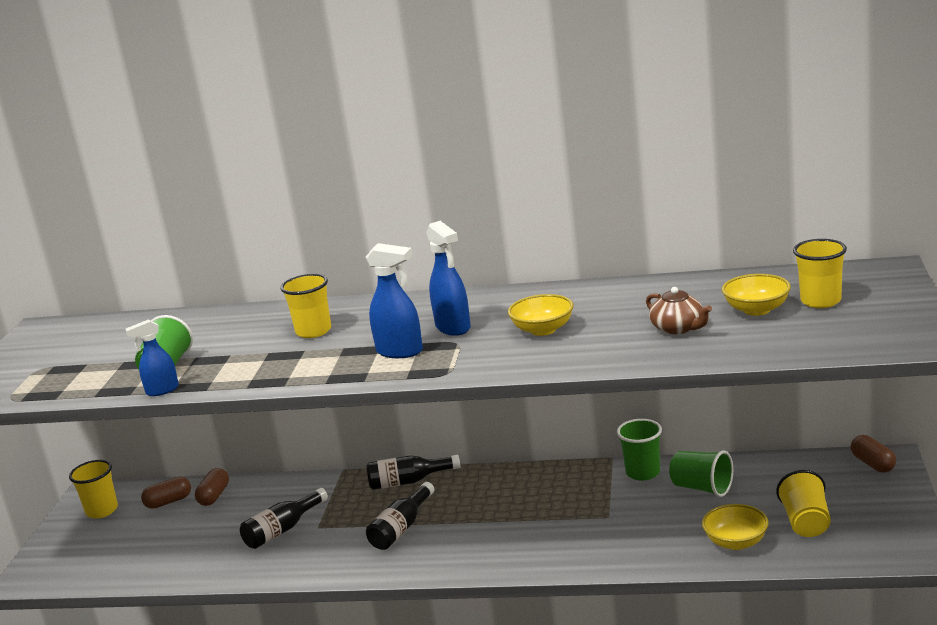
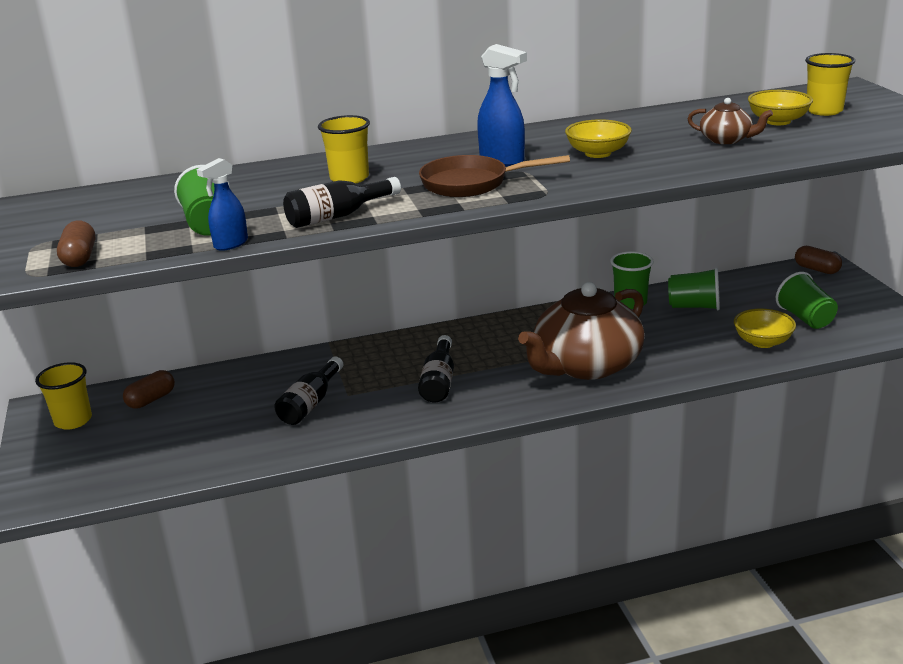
camera: 25 degrees left, 5 degrees up
(214, 496) = (202, 386): brown capsule -> brown capsule (80, 258)
(400, 351) = (471, 183): blue spray bottle -> brown pan
(408, 481) = (409, 342): black bottle -> black bottle (337, 216)
(542, 536) = (586, 365): none -> brown teapot
(806, 522) = (805, 318): yellow cup -> green cup

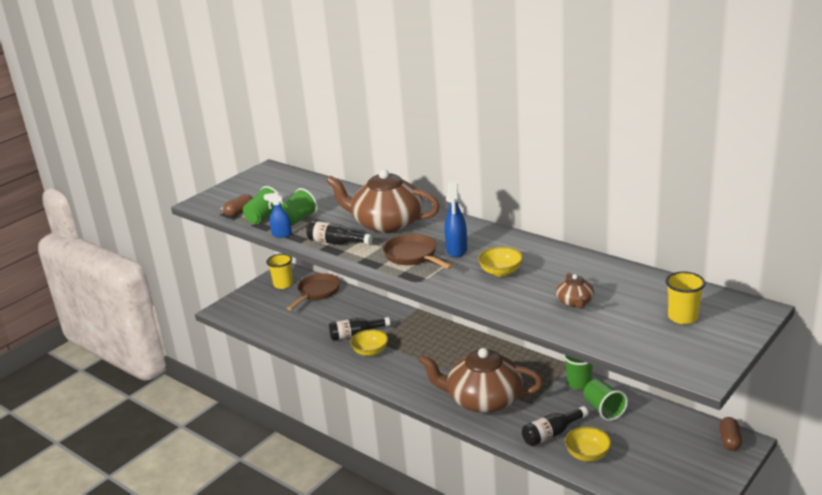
camera: 55 degrees right, 0 degrees up
(151, 400) = (317, 292): brown capsule -> brown pan
(349, 178) = (386, 223): yellow cup -> brown teapot
(439, 381) = (414, 360): black bottle -> black bottle (551, 434)
(778, 121) = (636, 308): yellow bowl -> yellow bowl (370, 351)
(805, 318) = (643, 461): green cup -> green cup (264, 217)

